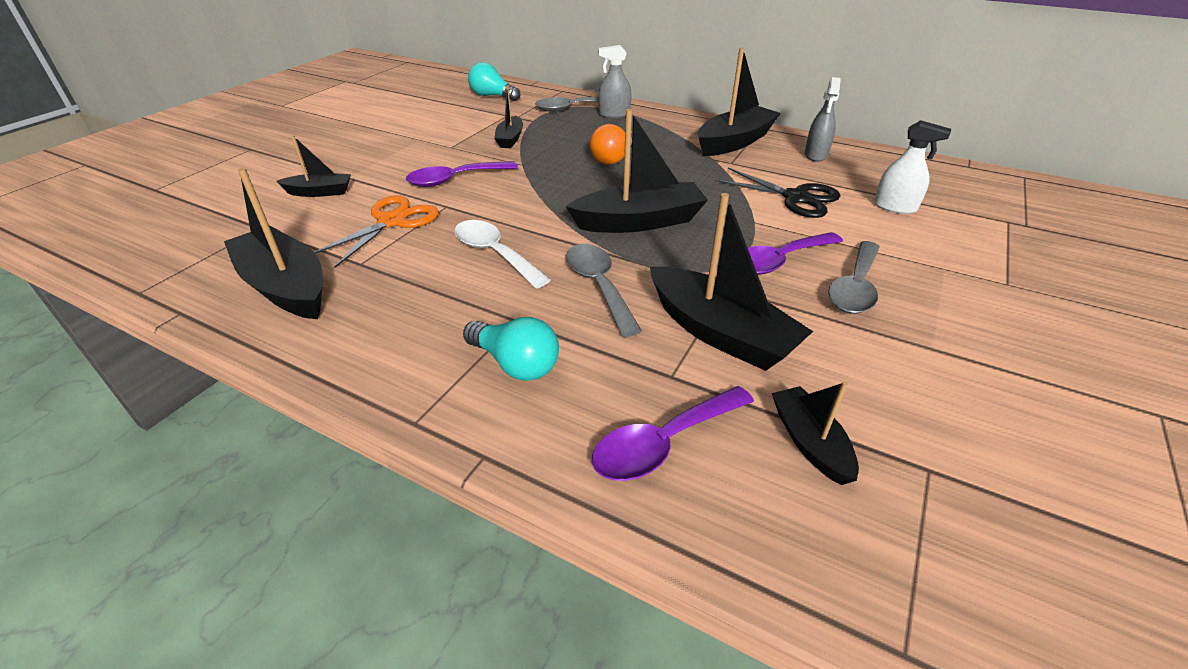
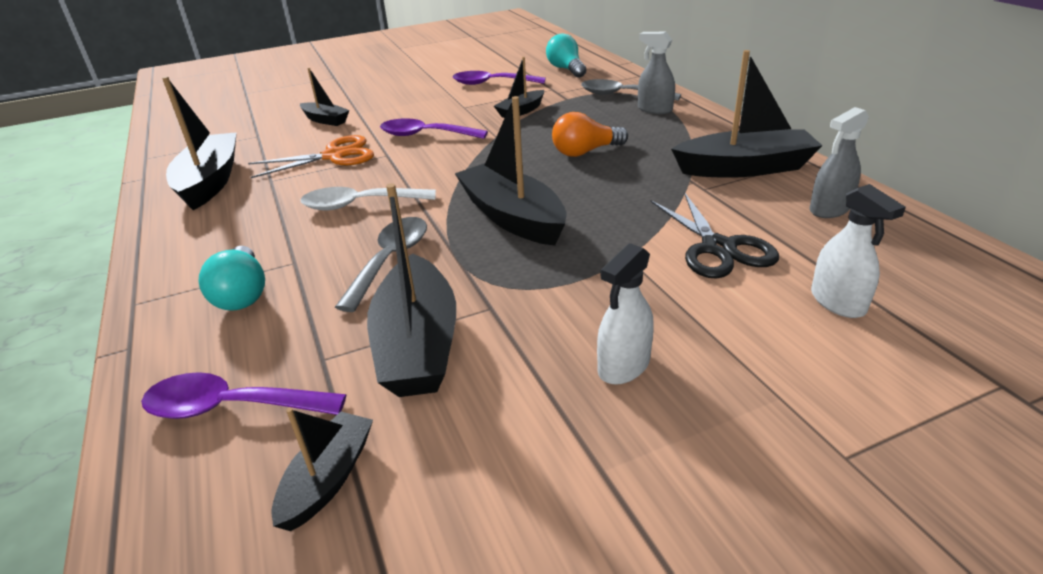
camera: 40 degrees right, 5 degrees down
(495, 254) = (360, 204): white spoon -> white spoon turned 90 degrees counterclockwise
(639, 222) = (512, 217): black boat -> black boat turned 150 degrees counterclockwise
(779, 261) = (585, 304): purple spoon -> purple spoon (492, 83)
(855, 287) = (623, 366): grey spoon -> white spray bottle

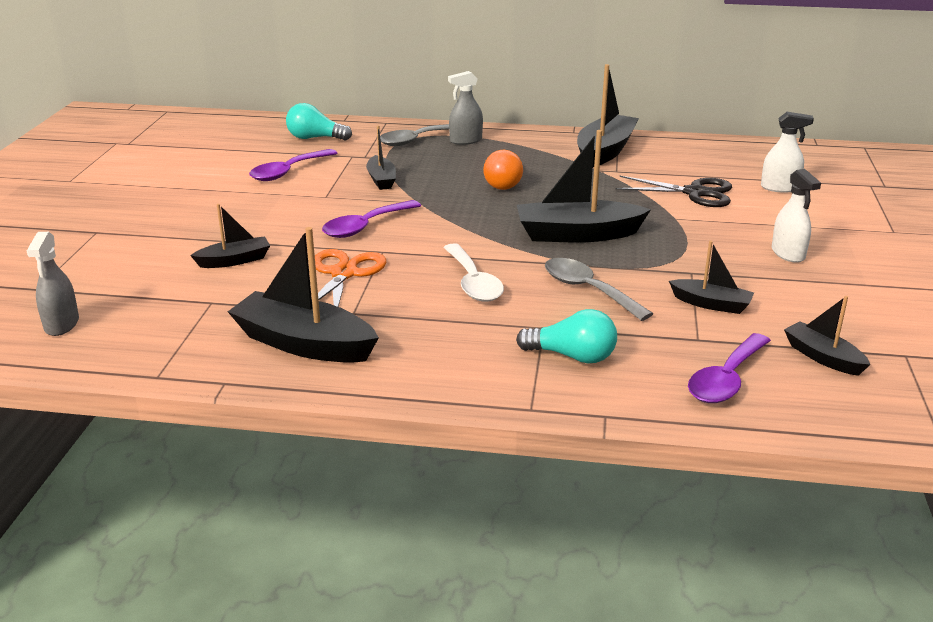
camera: 60 degrees left, 5 degrees down
(360, 204) = (473, 282): white spoon -> white spoon turned 45 degrees counterclockwise
(417, 344) = (711, 304): black boat -> black boat, size x0.55
(829, 209) = (686, 153): grey spray bottle -> grey spray bottle (62, 324)

